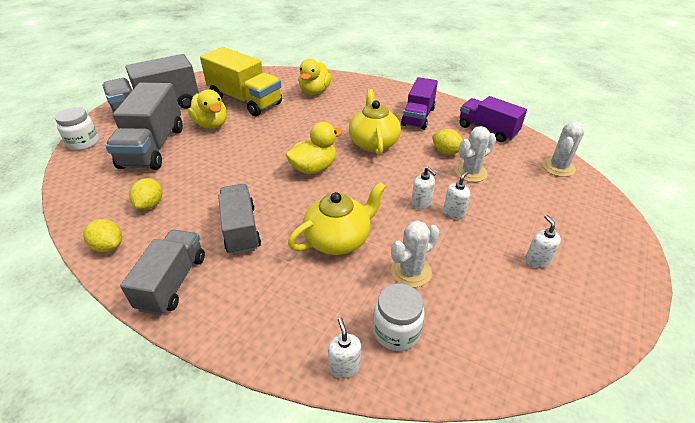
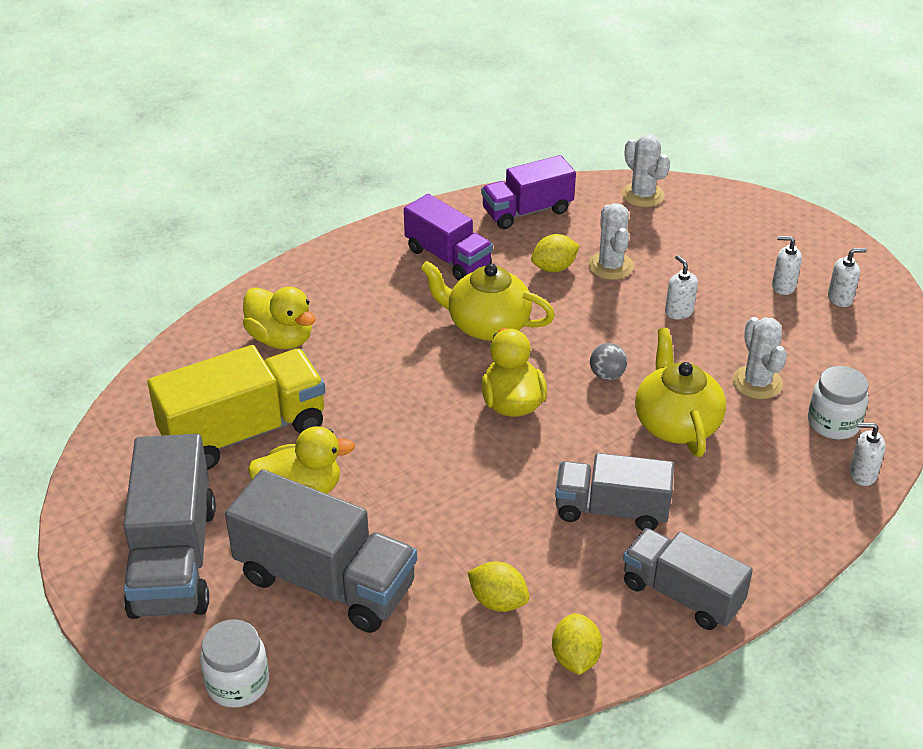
camera: 65 degrees left, 0 degrees up
(108, 246) = (575, 658): yellow lemon -> yellow lemon turned 60 degrees counterclockwise
(364, 197) = (607, 375): none -> grey ball
(421, 203) = (647, 331): white soap dispenser -> white soap dispenser (840, 298)

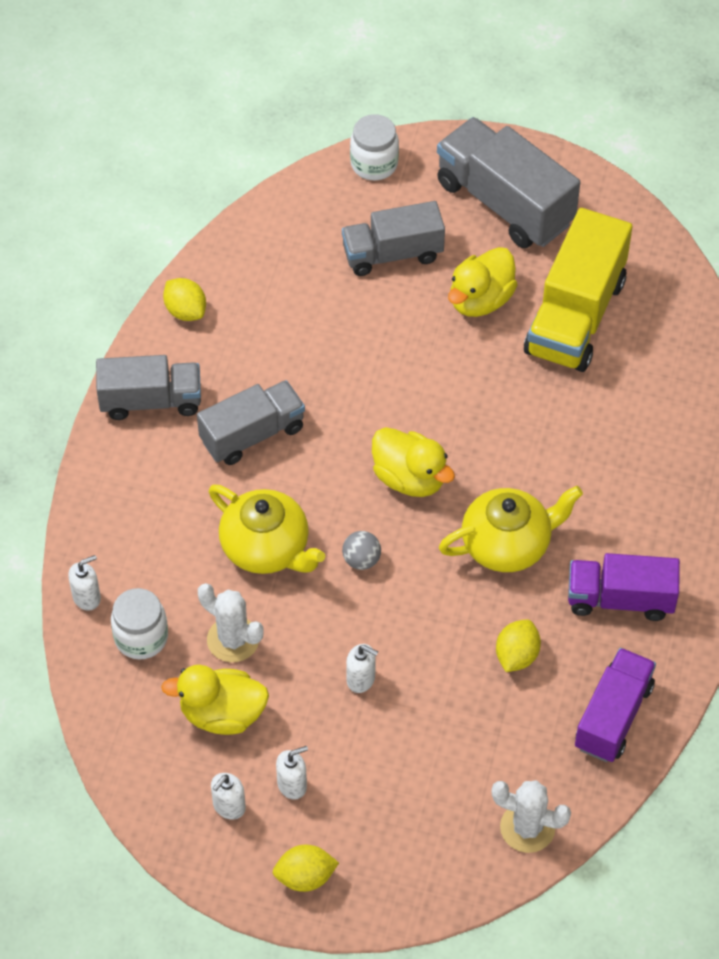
camera: 140 degrees right, 15 degrees up
(281, 339) = (651, 412): yellow duck -> yellow duck (222, 714)
(325, 581) = (392, 254): grey truck -> grey truck, size x0.66
(498, 601) = (268, 315): yellow lemon -> yellow lemon (305, 877)
(610, 266) = (469, 696): white cactus -> none

